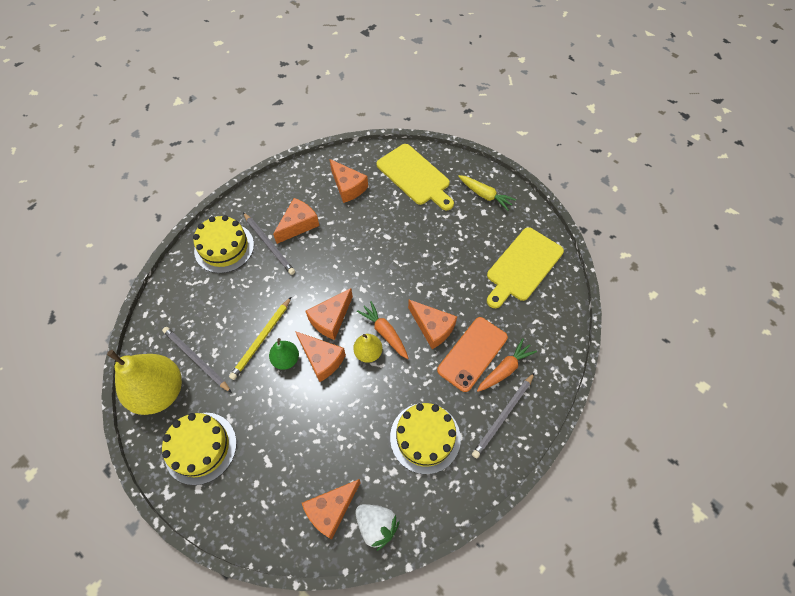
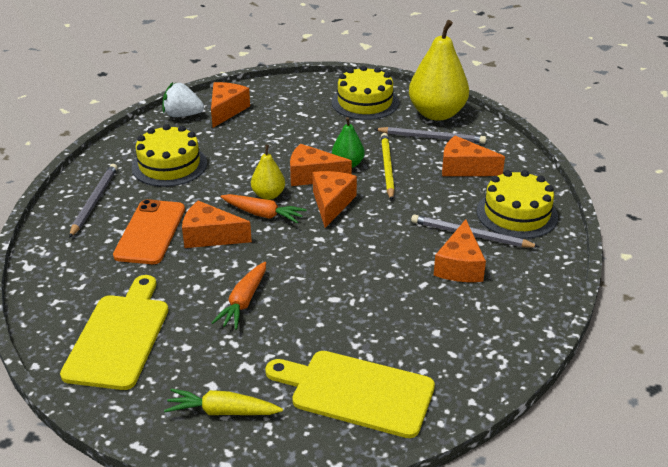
camera: 150 degrees right, 25 degrees down
(348, 187) = (443, 334): orange cheese -> orange cheese (464, 168)
(505, 369) = (106, 233): orange carrot -> orange carrot (243, 302)

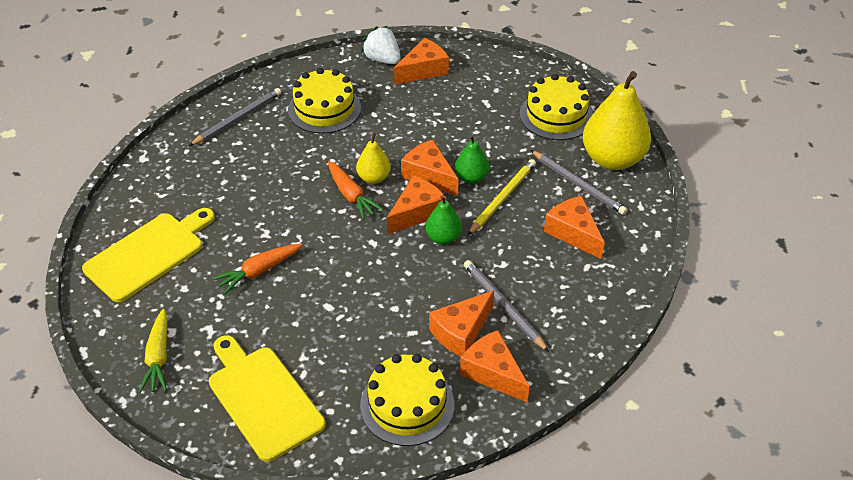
camera: 35 degrees right, 10 degrees up
(150, 232) = (251, 169): orange phone -> none
(210, 236) = (291, 196): orange cheese -> orange cheese (493, 373)
(222, 411) = (158, 357): yellow carrot -> yellow carrot turned 135 degrees counterclockwise
(372, 211) = (443, 237): none -> green pear
(517, 214) = (570, 307): yellow cake -> yellow cake (407, 405)

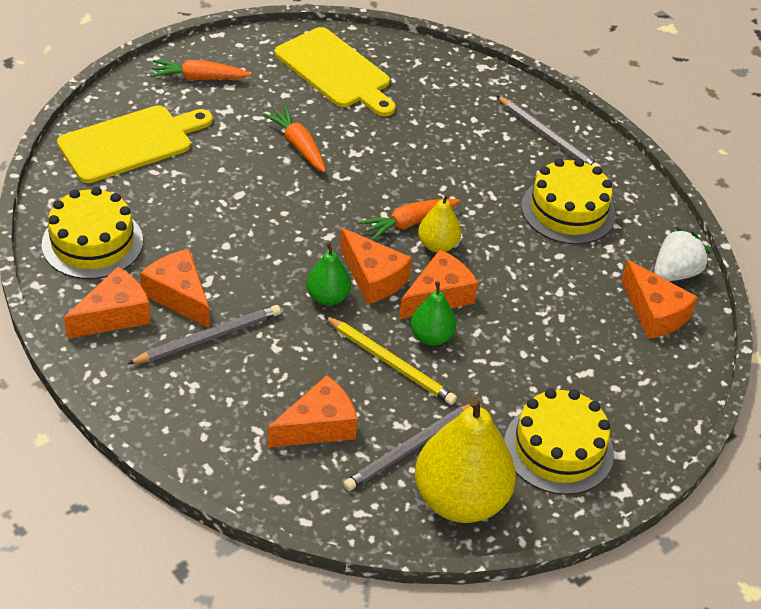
camera: 90 degrees right, 0 degrees up
(158, 357) = (199, 78): yellow carrot -> orange carrot

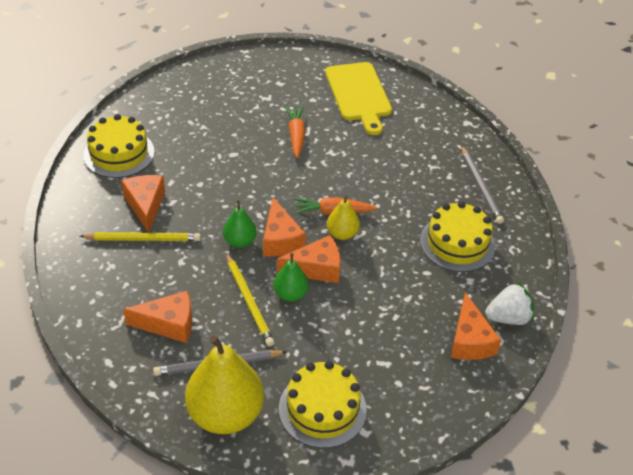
camera: 30 degrees right, 0 degrees up
(114, 315) = (97, 203): orange cheese -> none
(130, 143) = (189, 99): yellow cutting board -> none
(199, 78) = (263, 72): orange carrot -> none
(208, 338) = (143, 239): grey pencil -> yellow pencil

